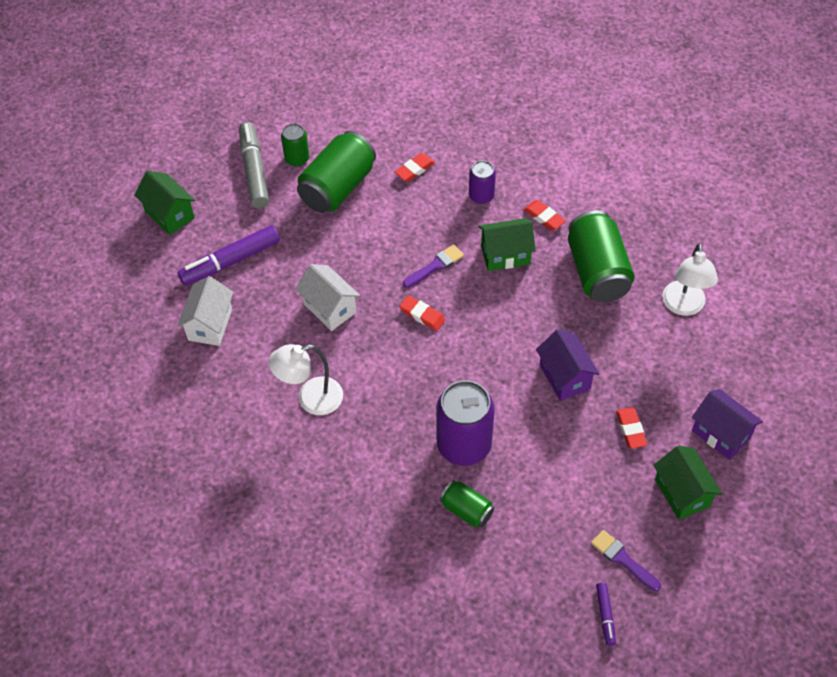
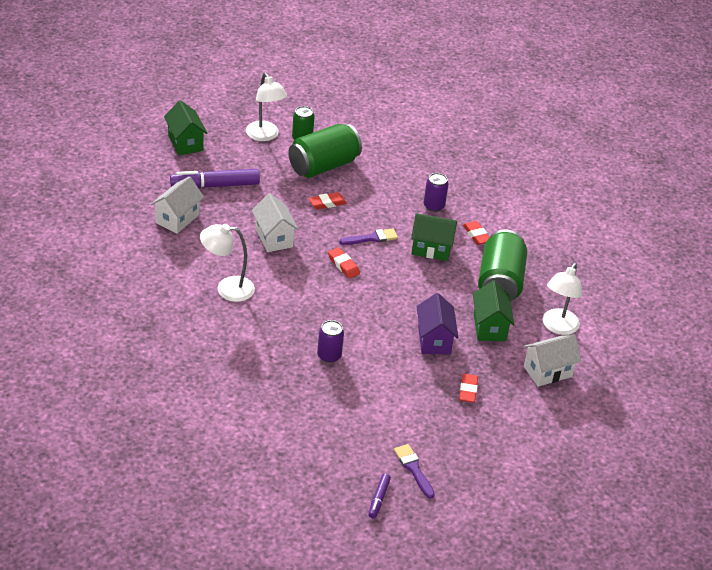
camera: 15 degrees right, 15 degrees down
(254, 170) = (265, 136): grey marker -> white lamp
(414, 169) = (390, 173): red eraser -> red eraser (327, 203)
(464, 445) = (329, 355): purple can -> purple can, size x0.53
(467, 510) = (308, 396): green can -> none
(682, 493) = (486, 444): green house -> green house (489, 327)
(700, 369) = (547, 371): none -> white house
(721, 434) = (540, 418): purple house -> none

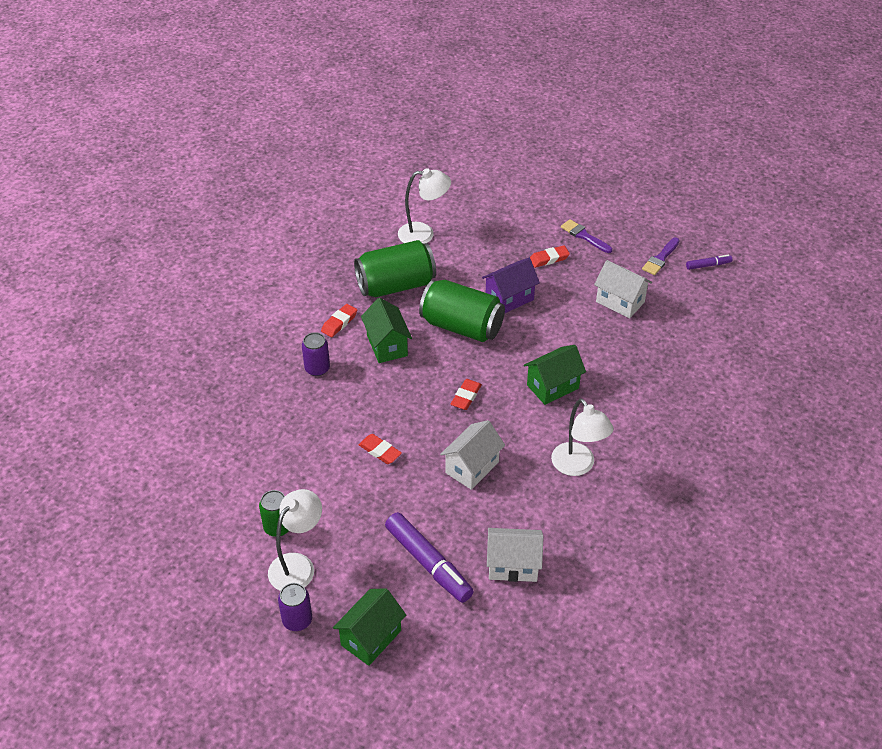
camera: 115 degrees left, 5 degrees up
(323, 166) = (316, 484): green can -> green can (462, 326)
(329, 355) = (592, 355): purple can -> purple can (297, 620)
(371, 238) = (407, 393): purple brush -> purple brush (584, 236)
(489, 327) = (461, 272): green house -> green house (552, 386)
(547, 371) = (483, 224): white house -> white house (620, 302)

